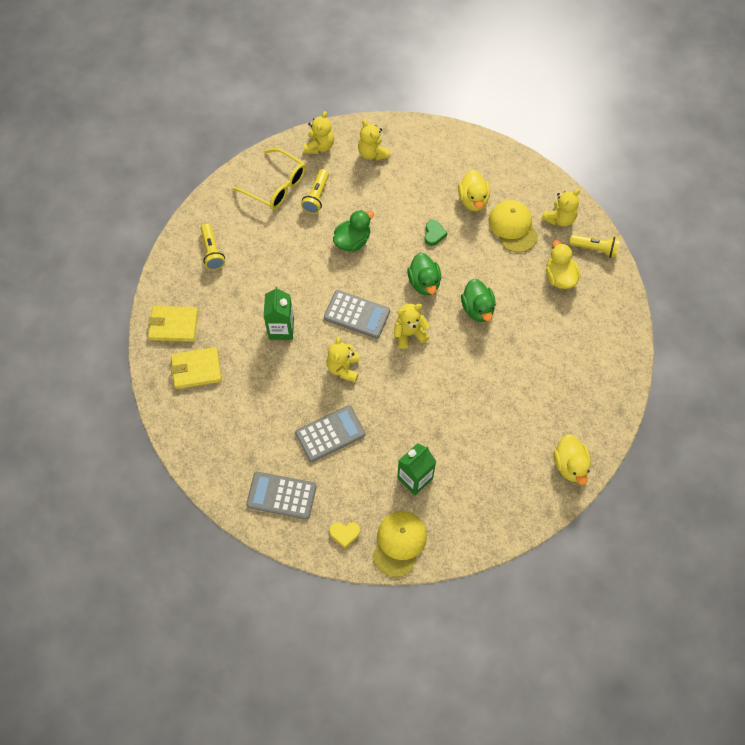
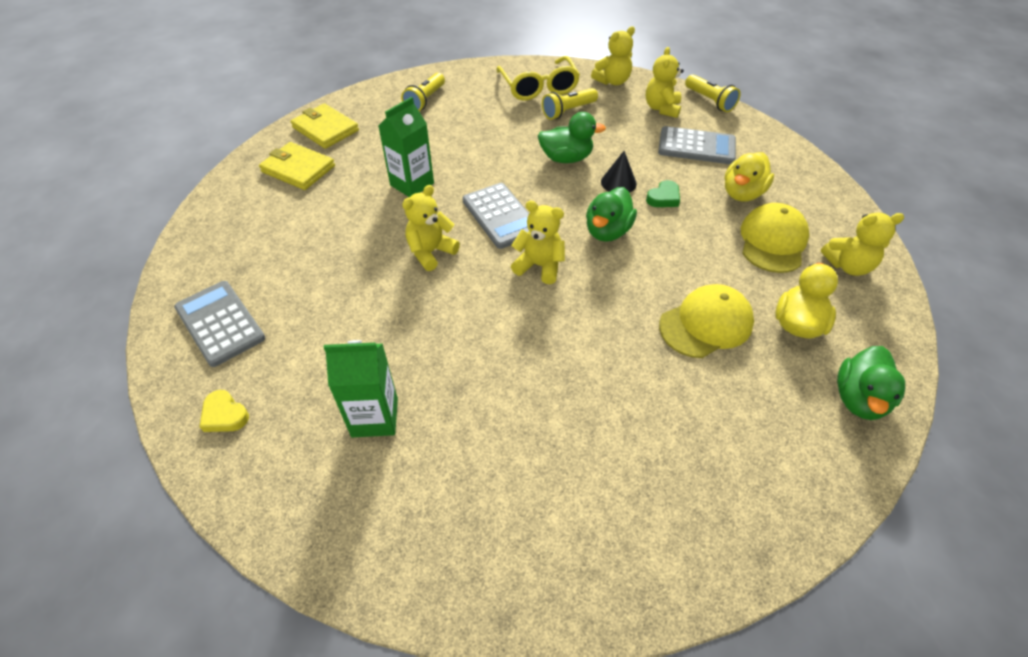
camera: 40 degrees right, 15 degrees down
(330, 434) = (342, 301): grey calculator -> grey calculator (696, 147)
(399, 240) = (618, 182): none -> black cone
(399, 543) = (264, 481): yellow cap -> yellow cap (706, 324)
(477, 308) = (649, 291): green duck -> green duck (859, 399)
(570, 465) = (606, 573): yellow duck -> none
(595, 249) = (879, 323): yellow flashlight -> yellow flashlight (710, 101)

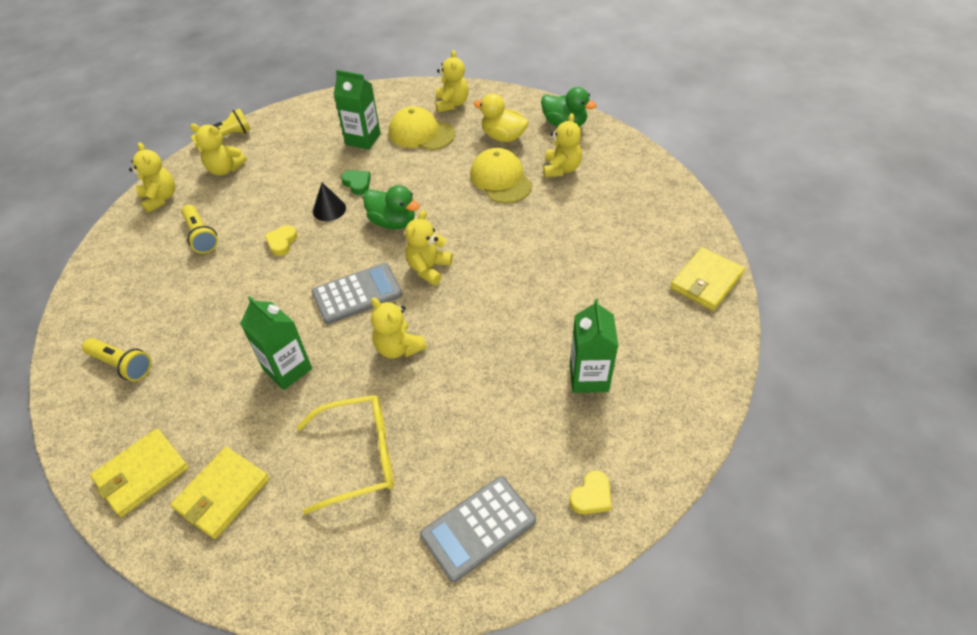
camera: 85 degrees left, 0 degrees up
(534, 584) = (706, 281): none -> yellow wallet
(539, 87) = (143, 257): yellow glasses -> yellow glasses (359, 456)
(566, 158) = (282, 242): green duck -> yellow heart
(696, 147) = (293, 155): grey calculator -> none
(742, 193) = (363, 139): yellow duck -> green carton
(748, 393) = (561, 169): none -> yellow teddy bear

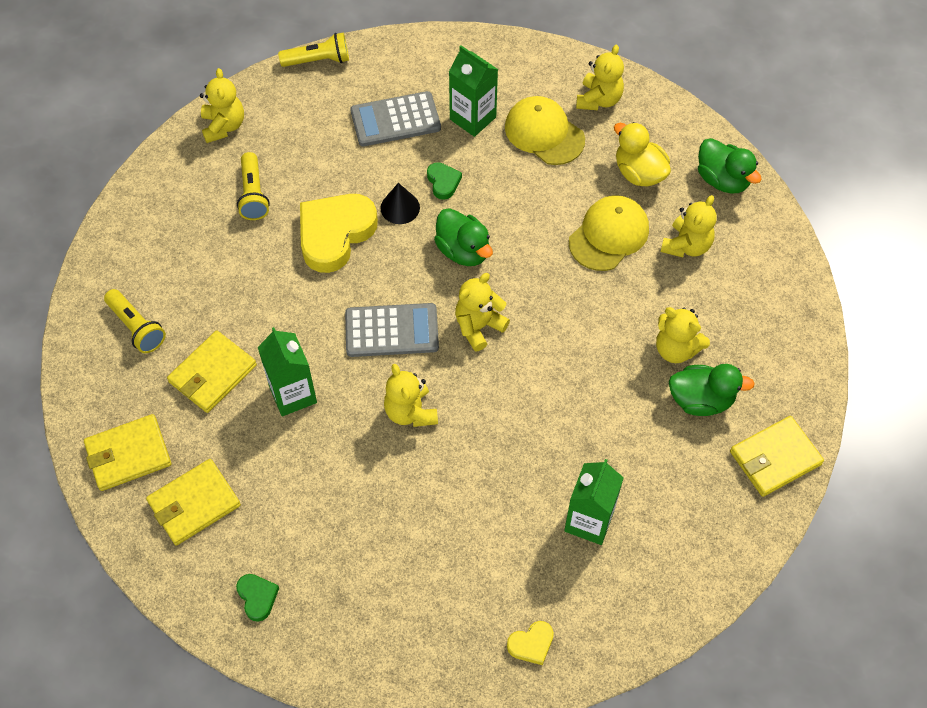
camera: 20 degrees right, 10 degrees up
(206, 378) = (212, 374): none -> yellow wallet
(225, 169) = (304, 108): yellow teddy bear -> yellow teddy bear (676, 349)
(282, 242) = (335, 234): yellow heart -> yellow heart, size x2.19
(315, 556) = (257, 597): none -> green heart
(359, 456) = (329, 516): yellow glasses -> none
(478, 528) = (412, 631): grey calculator -> grey calculator (395, 120)
(501, 179) = (609, 235): yellow cap -> yellow cap turned 45 degrees clockwise
(628, 261) = (701, 400): none -> green duck

